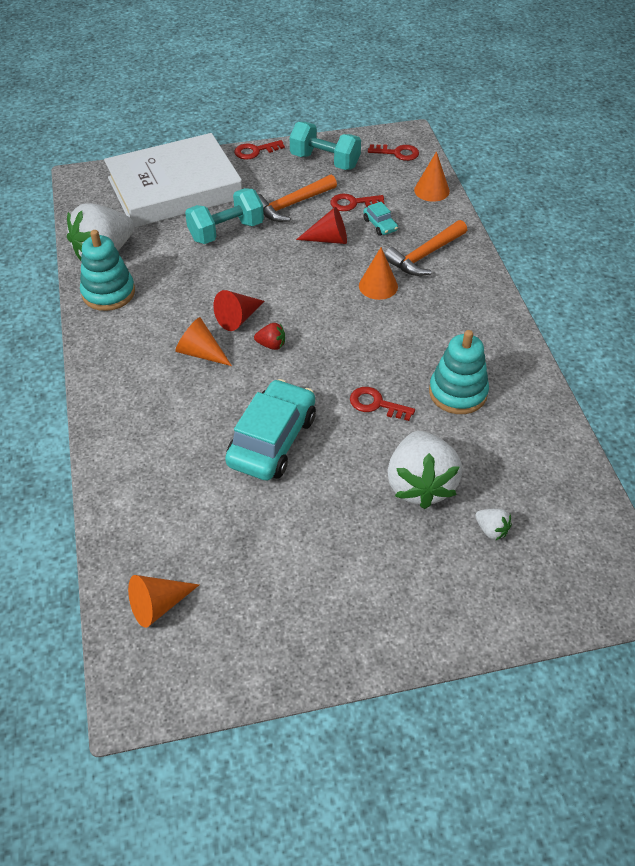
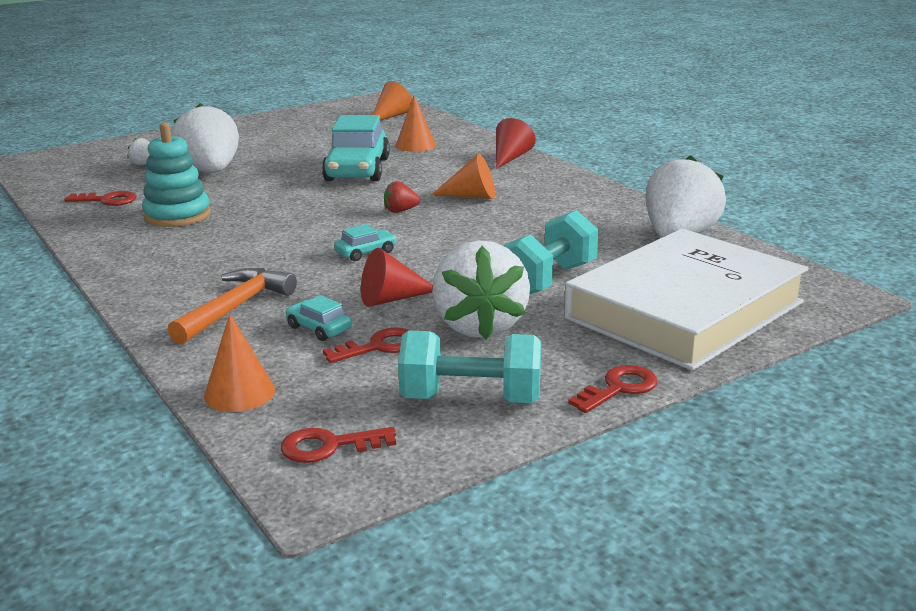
camera: 160 degrees right, 25 degrees down
(108, 293) = (623, 212): turquoise stacking toy -> none
(238, 318) = (454, 220): red cone -> red cone (510, 158)
(292, 204) = (479, 326): orange hammer -> white strawberry
(323, 293) = (366, 252): none -> turquoise car
(376, 404) = (265, 198): red key -> red key (107, 200)
(378, 286) = (295, 269): orange cone -> orange cone (415, 145)

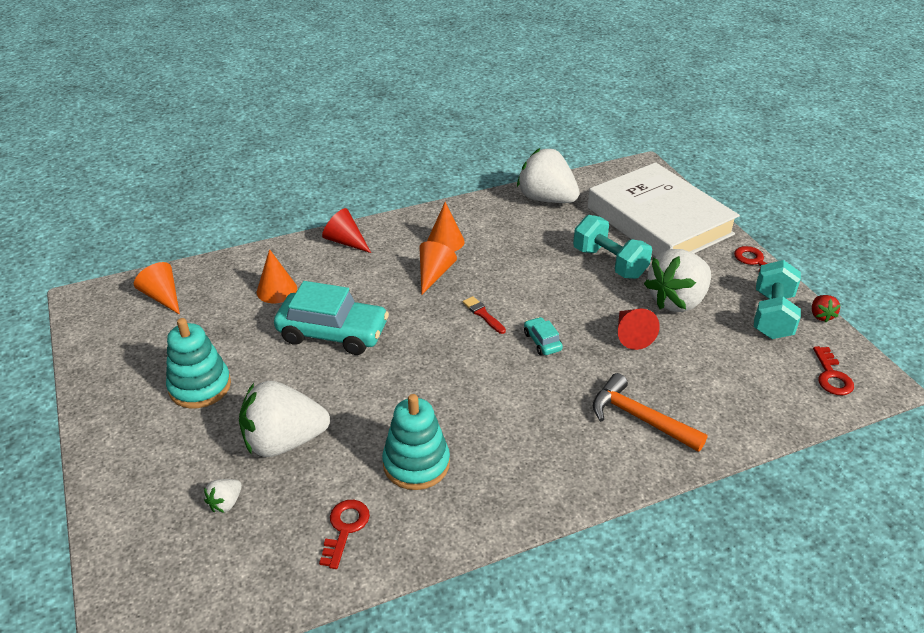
camera: 80 degrees left, 15 degrees up
(239, 393) = (772, 415): orange cone -> orange cone (445, 241)
(277, 141) = (200, 386): none -> turquoise stacking toy
(319, 328) = (677, 374): turquoise car -> none
(379, 347) = (705, 347): red key -> none
(400, 211) = (455, 315): red strawberry -> red strawberry (821, 316)
(407, 222) = (483, 314): none -> red brush
(479, 326) = (677, 301): white strawberry -> white strawberry turned 135 degrees clockwise

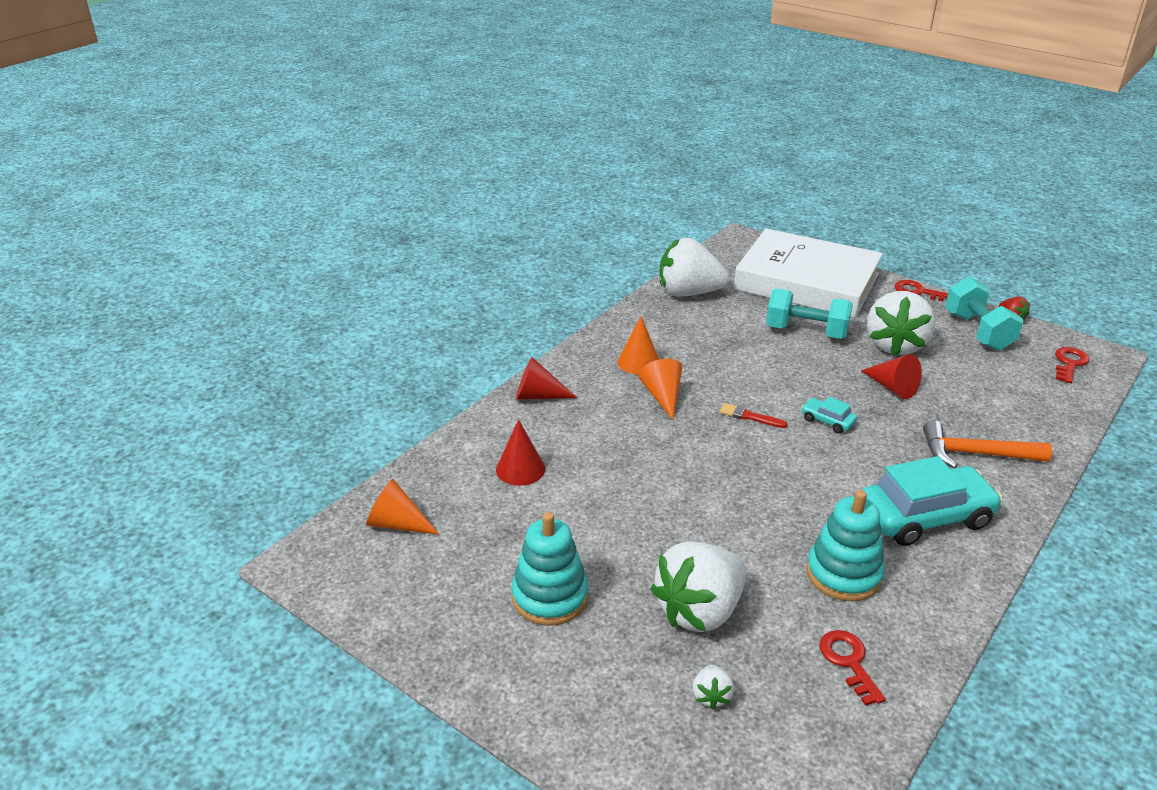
camera: 30 degrees left, 5 degrees down
(276, 290) = (520, 469): orange cone -> red cone
(333, 333) = (628, 488): turquoise car -> turquoise car (925, 517)
(831, 376) = (1069, 363): red key -> red key turned 120 degrees counterclockwise

